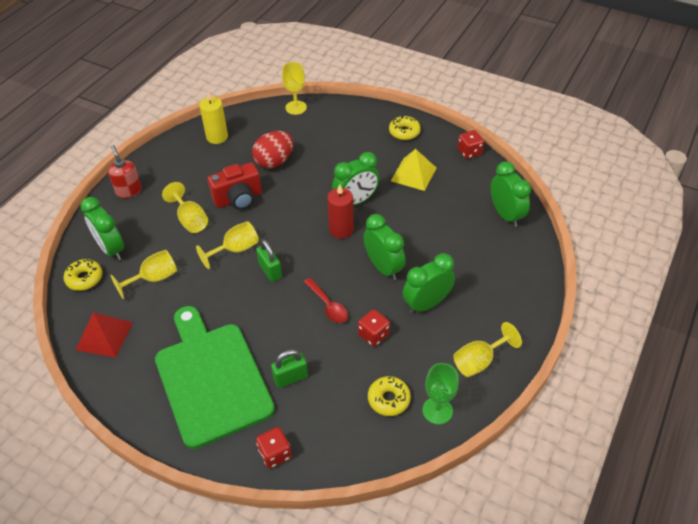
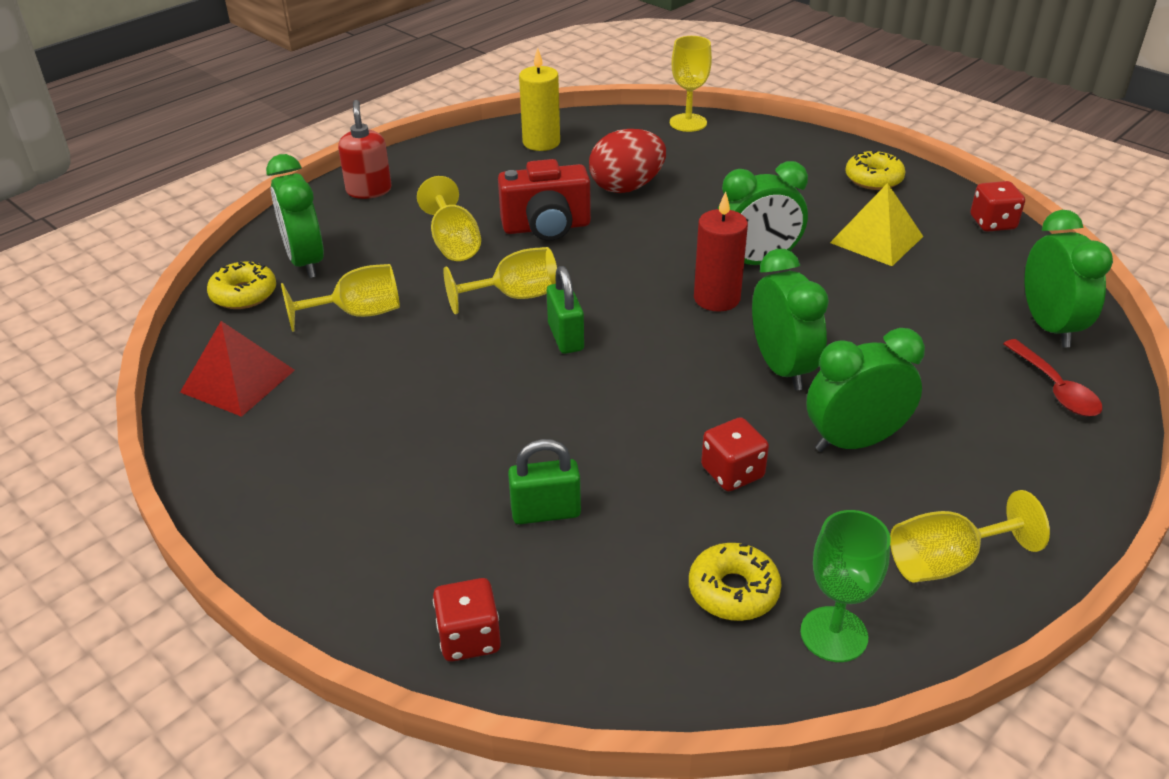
camera: 15 degrees right, 10 degrees down
(211, 378) = (396, 483): green cutting board -> none
(328, 305) = (656, 409): red spoon -> red spoon (1055, 388)

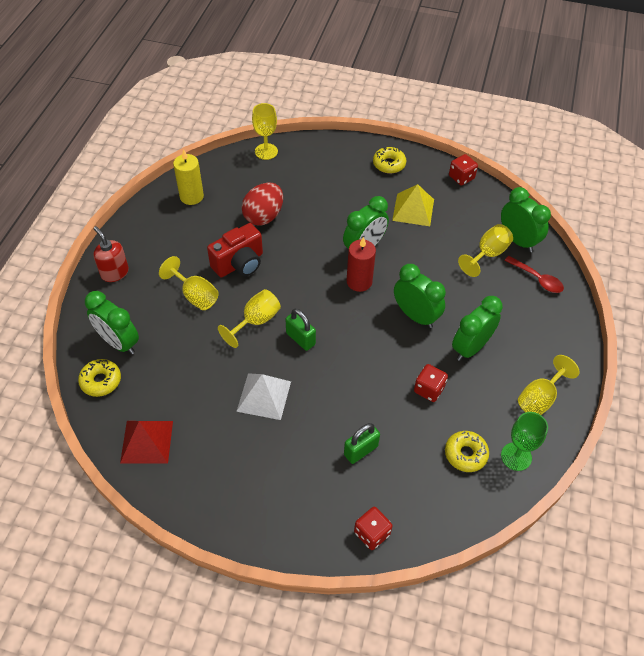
camera: 30 degrees left, 15 degrees up
(358, 314) = (178, 368): yellow goblet -> yellow goblet (488, 254)
(450, 387) = (264, 396): none -> white pyramid

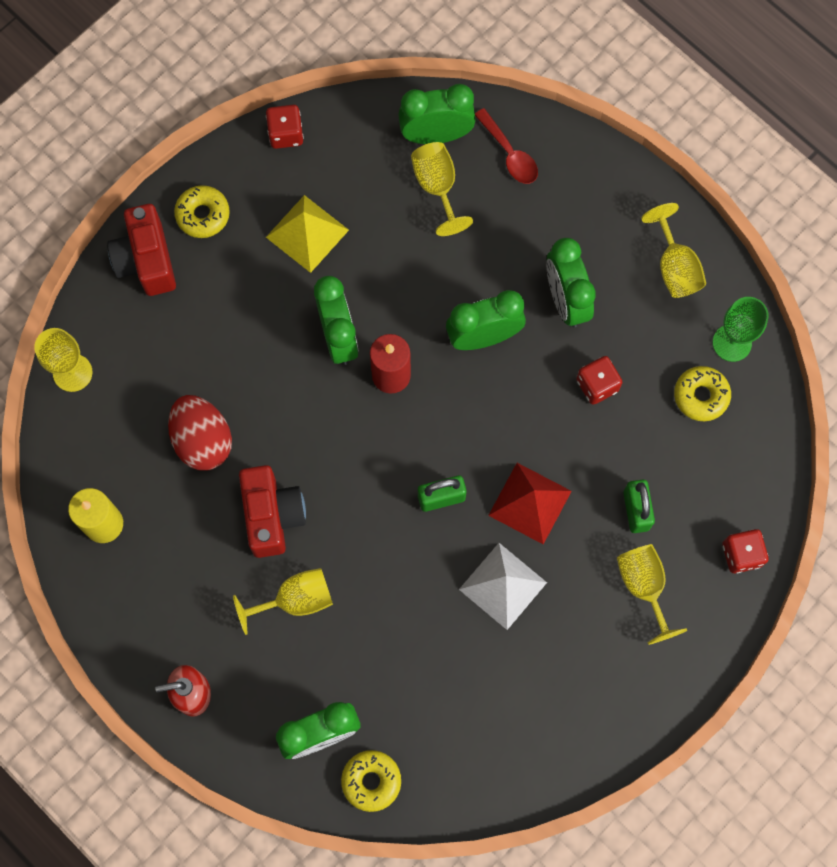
camera: 60 degrees left, 20 degrees up
(147, 441) = (493, 757): red pyramid -> red pyramid (530, 503)
(256, 321) = (382, 540): yellow goblet -> yellow goblet (644, 586)
(347, 153) = (146, 260): none -> red camera
(537, 279) = (509, 154): red spoon -> red spoon turned 75 degrees clockwise

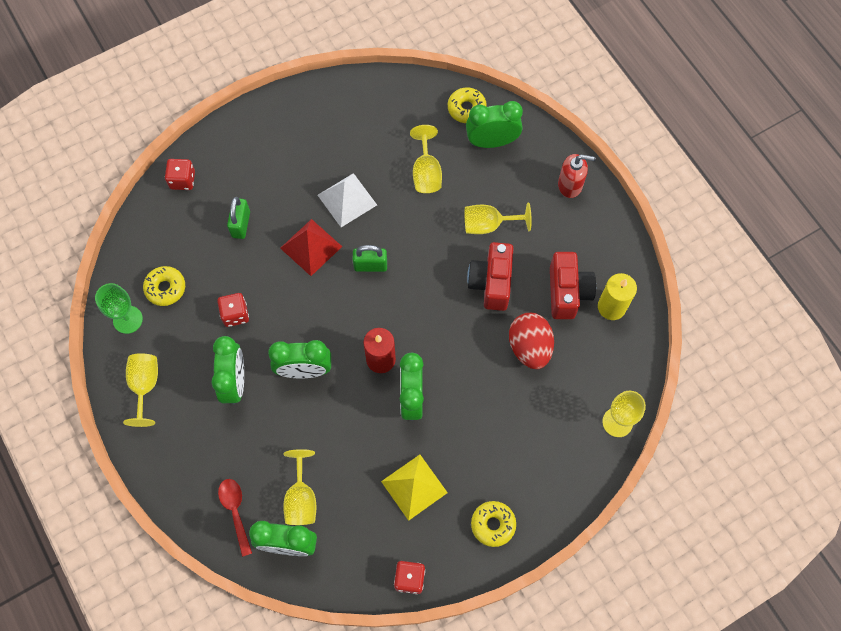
camera: 165 degrees left, 5 degrees down
(146, 260) = (545, 497): red camera -> red camera (567, 292)
(644, 586) = (254, 177): yellow goblet -> yellow goblet (426, 172)

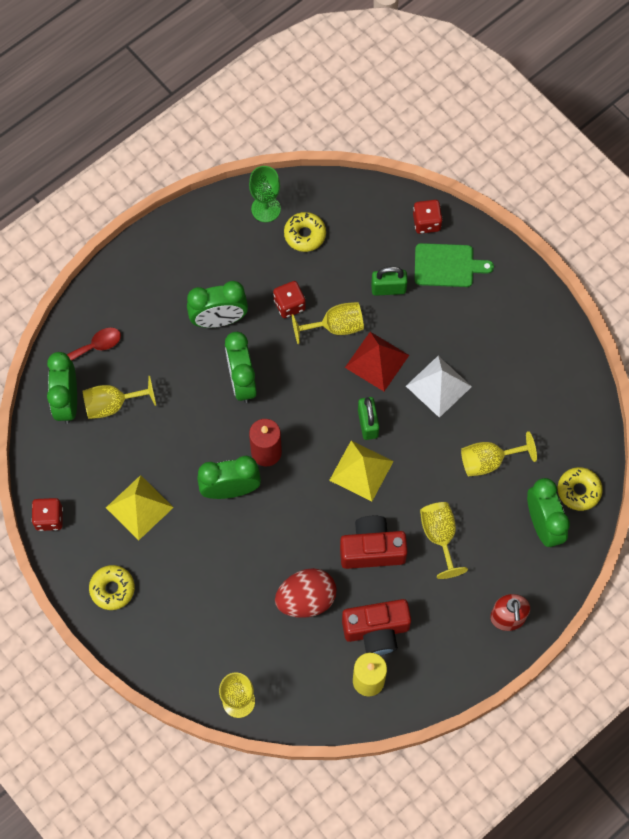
camera: 80 degrees right, 0 degrees up
(145, 386) = (201, 240): yellow goblet -> yellow goblet (335, 327)
(231, 171) = (447, 265): none -> green cutting board
(415, 279) = (361, 470): none -> yellow pyramid

